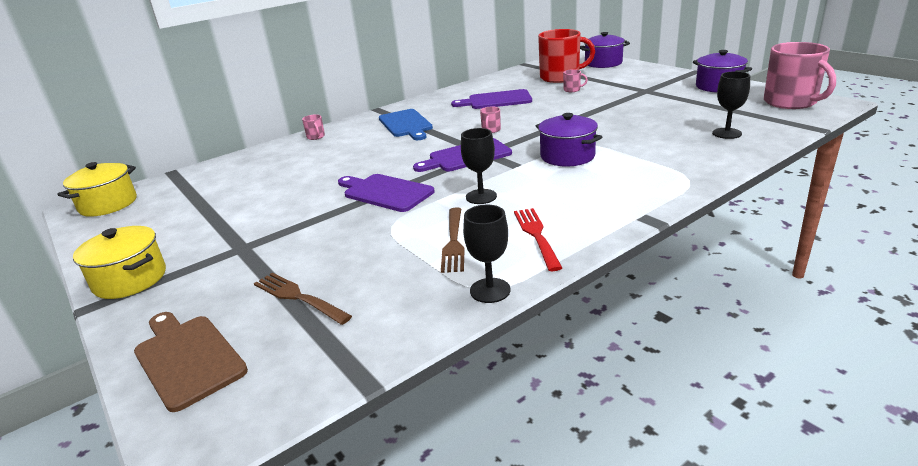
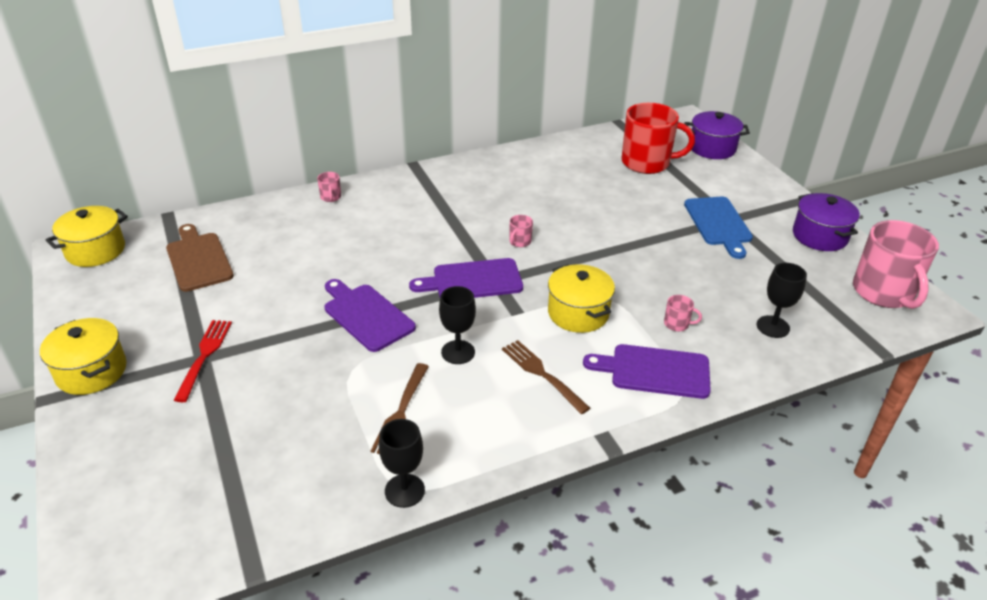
camera: 10 degrees right, 10 degrees up
(187, 358) = (116, 490): brown cutting board -> brown cutting board (198, 259)
(299, 297) = (232, 444): brown fork -> brown fork (543, 374)
(406, 124) = (433, 203): blue cutting board -> blue cutting board (718, 224)
(496, 100) = (551, 187): purple cutting board -> purple cutting board (654, 371)
(537, 236) = (484, 429): red fork -> red fork (204, 356)
(567, 156) = (578, 313): purple pot -> yellow pot
(572, 90) = (647, 192): pink mug -> pink mug (677, 324)

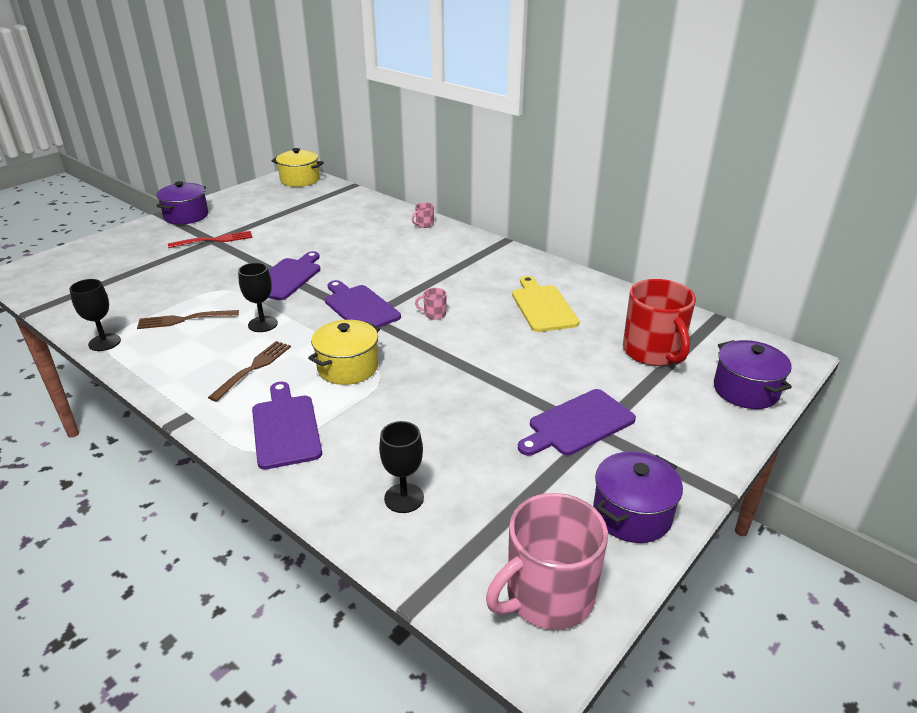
camera: 65 degrees right, 5 degrees down
(91, 371) = (186, 216): yellow pot -> purple pot
(198, 259) = (312, 208): brown cutting board -> none
(549, 185) = (542, 306): none -> yellow cutting board
(677, 324) = (367, 428): pink mug -> none
(718, 224) = (578, 424): blue cutting board -> purple cutting board

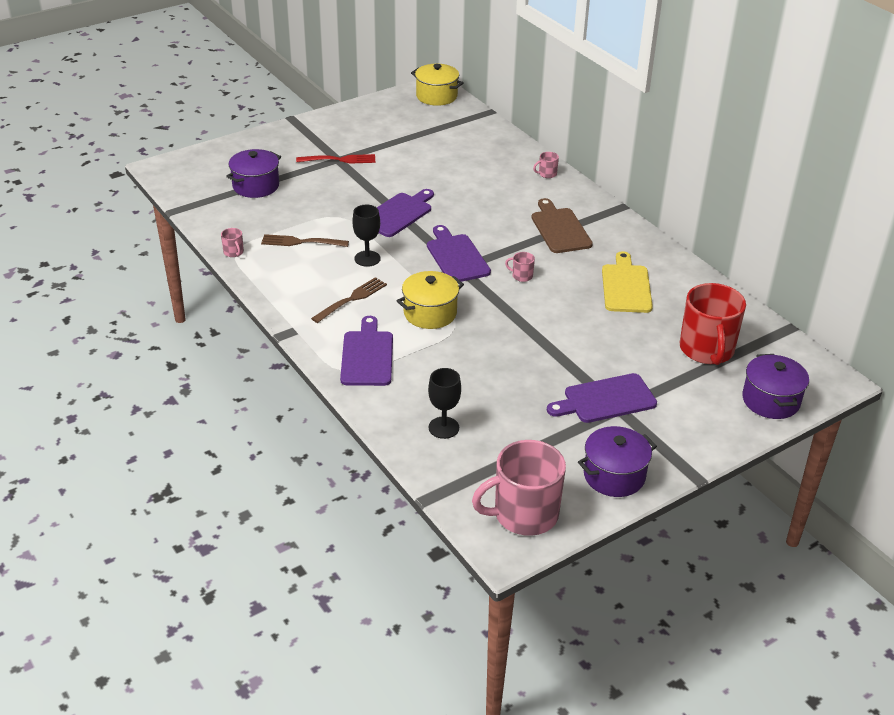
camera: 15 degrees right, 5 degrees up
(104, 342) = (234, 252): black goblet -> pink mug
(186, 216) = (317, 126): purple pot -> purple pot (256, 186)
(455, 267) = (559, 229): none -> brown cutting board

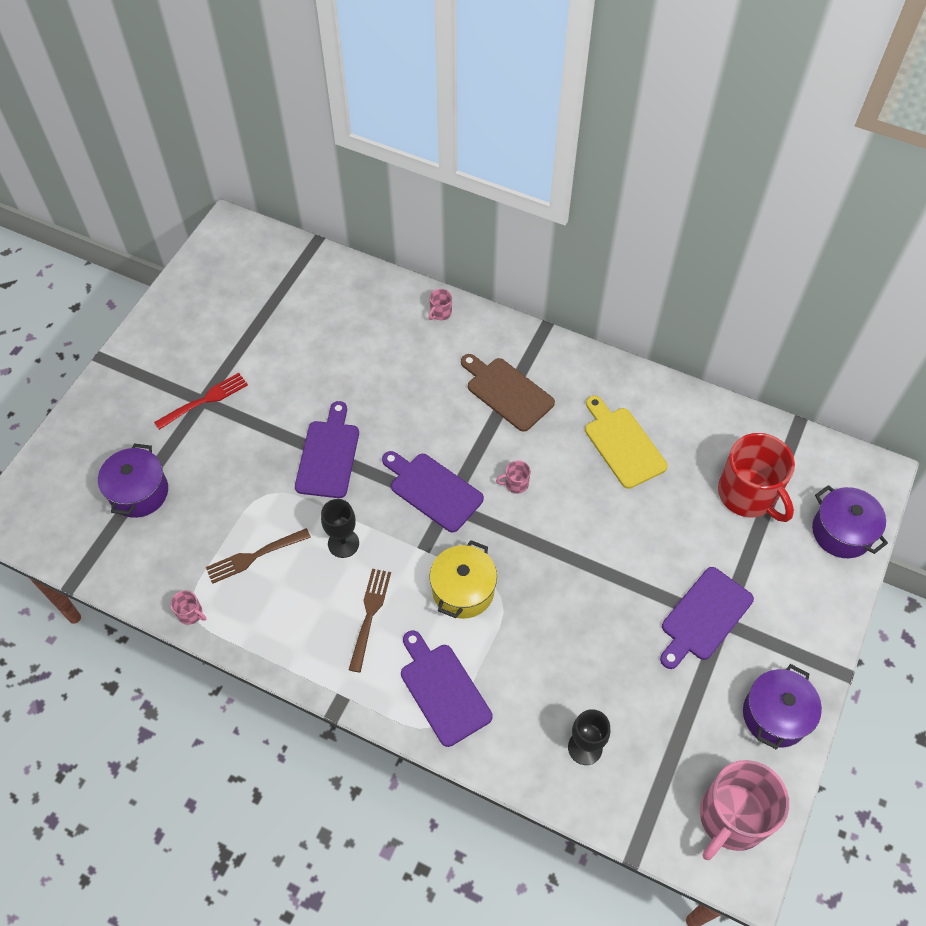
camera: 30 degrees left, 20 degrees up
(436, 96) = (242, 241): yellow pot -> none

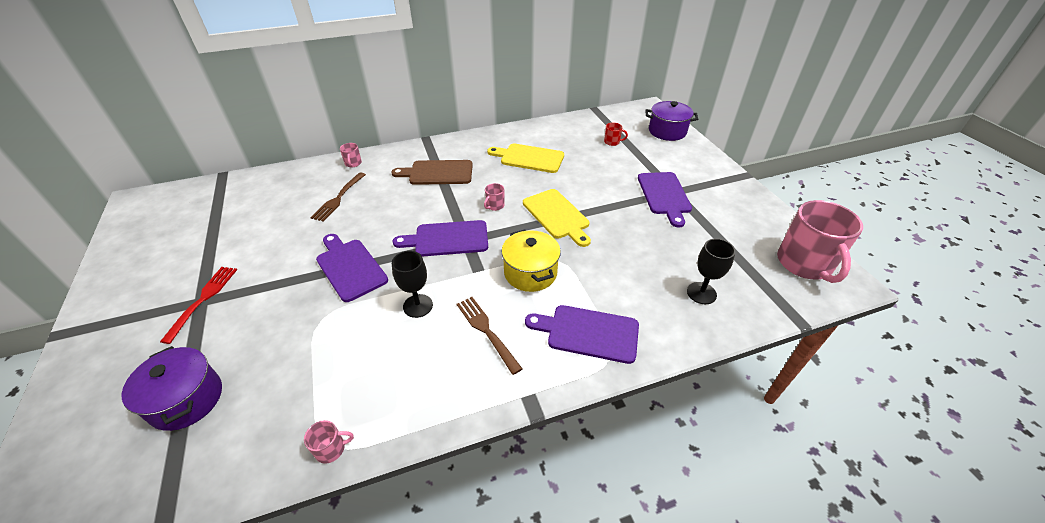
camera: 45 degrees left, 15 degrees down
(255, 556) = (352, 363): brown fork -> brown fork (339, 198)
(561, 547) = (557, 215): none -> yellow cutting board
(748, 494) = (612, 142): red mug -> red mug, size x0.40
(775, 715) = (750, 209): purple pot -> none

